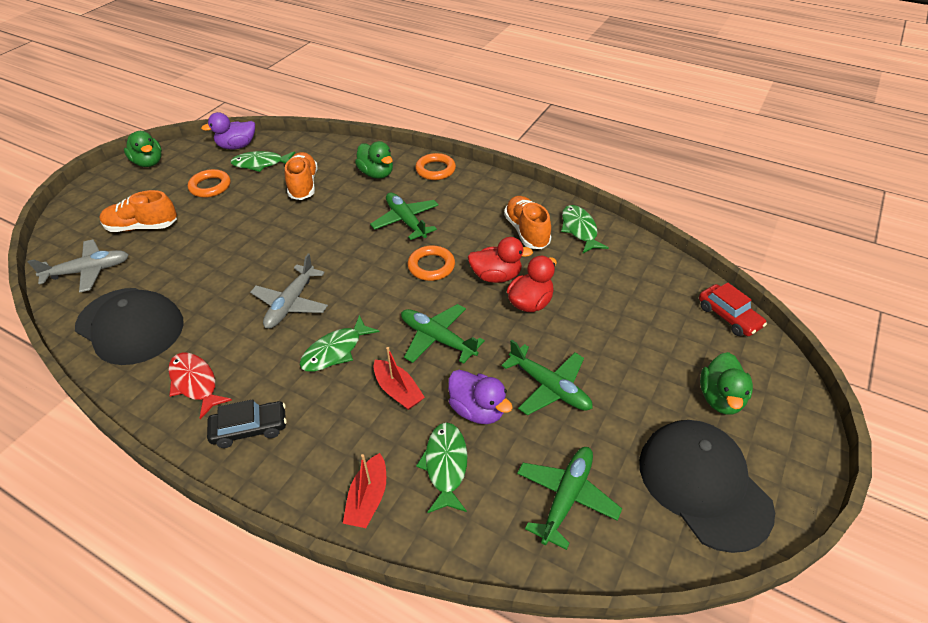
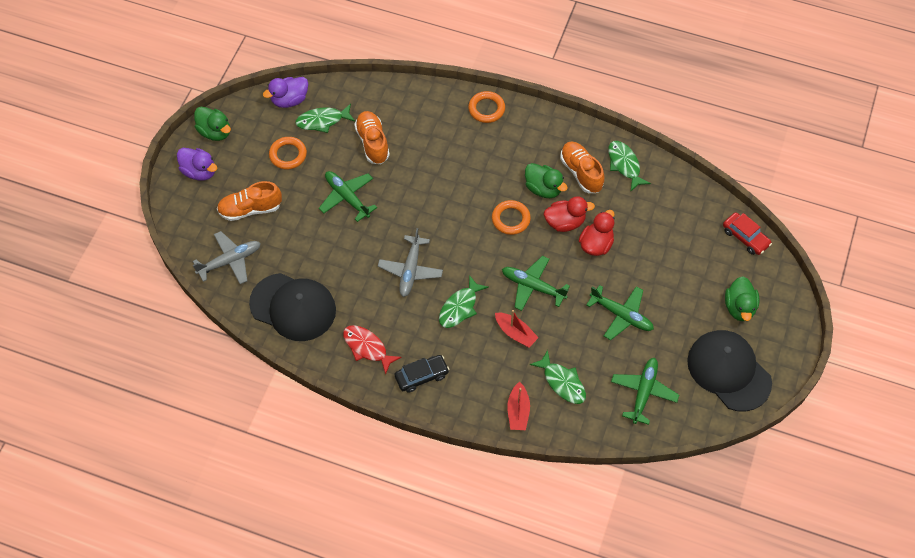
camera: 10 degrees left, 15 degrees up
(376, 174) = (434, 120): green duck -> green duck (543, 189)
(406, 221) = (476, 173): green plane -> green plane (347, 197)
(445, 465) = (562, 382): green fish -> green fish turned 150 degrees clockwise
(477, 410) = (574, 340): purple duck -> purple duck (199, 172)

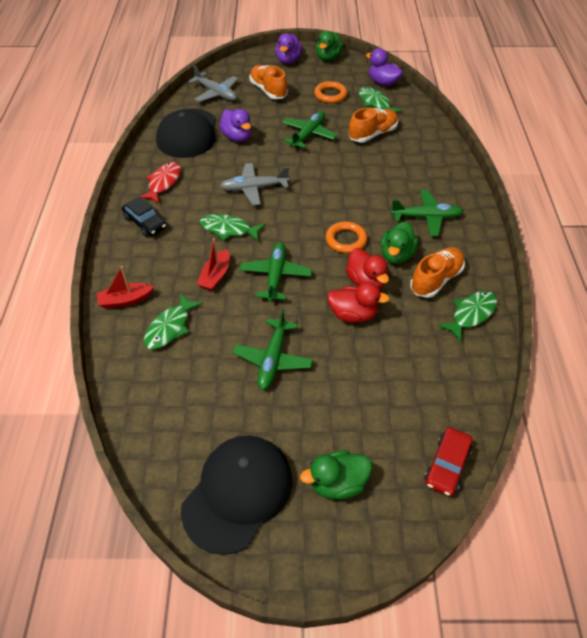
camera: 70 degrees right, 10 degrees down
(321, 262) = (237, 137): none -> purple duck
(486, 109) = (461, 192): orange ring -> none
(643, 392) = (179, 405): green plane -> green plane (426, 217)

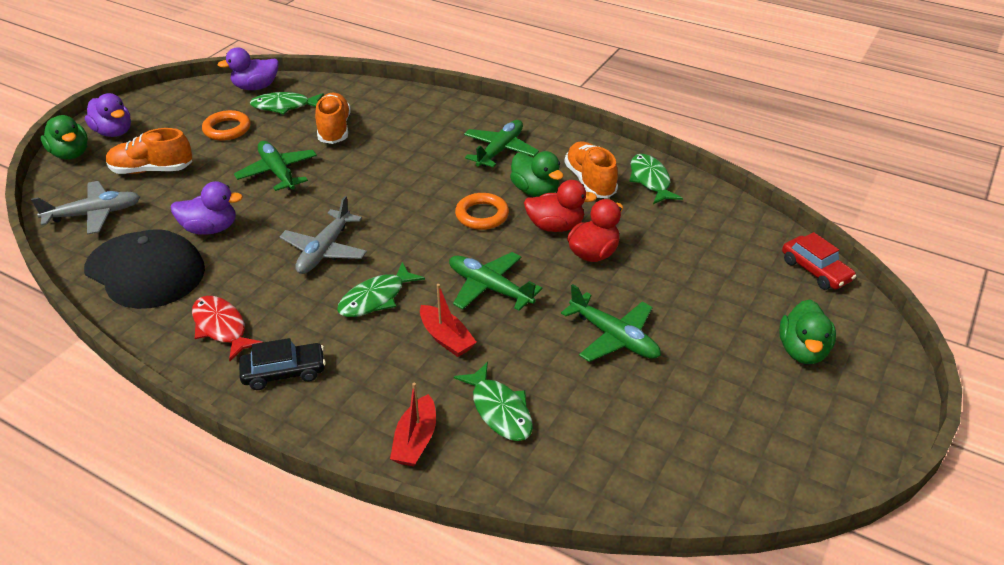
camera: 60 degrees left, 10 degrees down
(238, 493) = (780, 432): black cap -> none
(328, 58) = (155, 103): green duck -> green duck (71, 154)

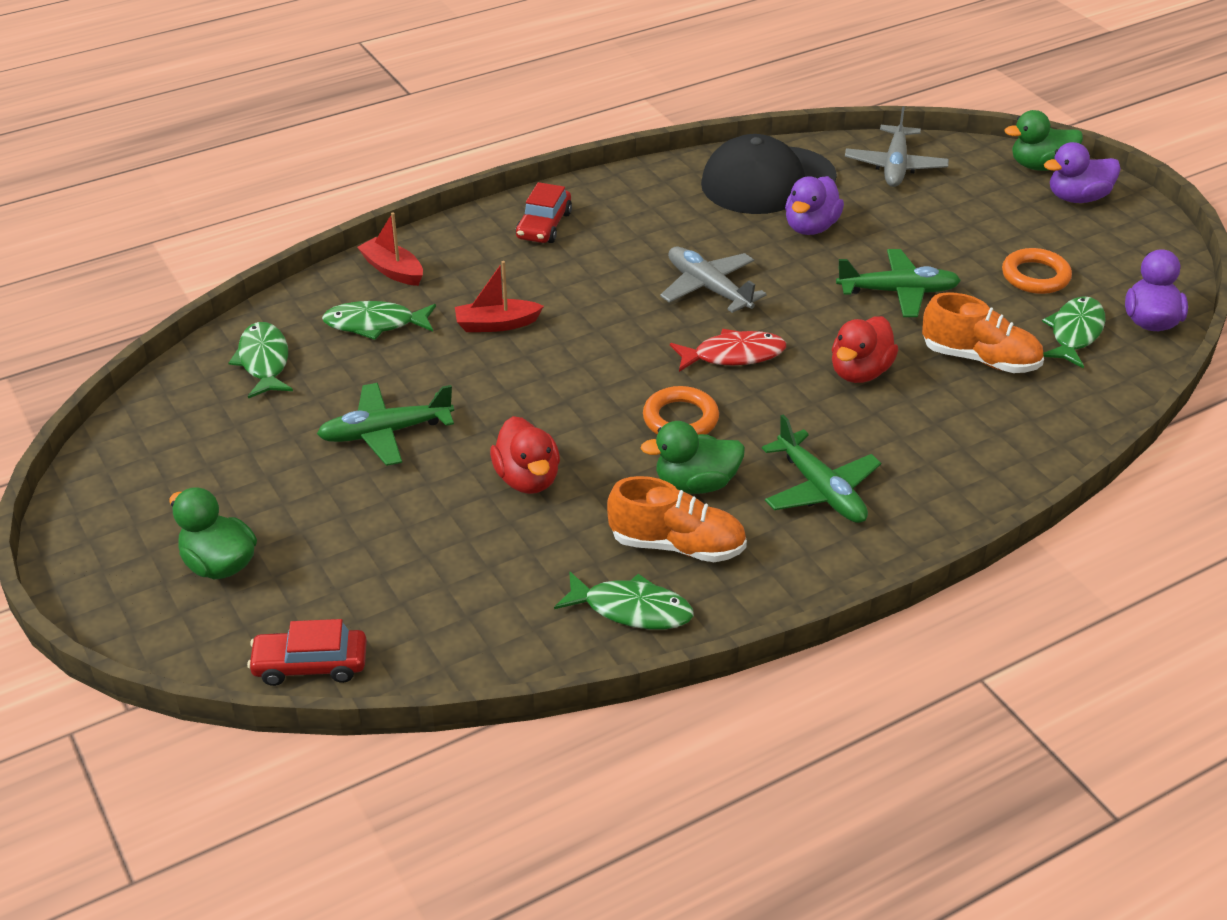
camera: 120 degrees right, 0 degrees up
(152, 170) = (966, 210): orange shoe -> none
(221, 327) = (638, 206): red fish -> red fish (733, 355)
(284, 372) = (544, 225): black car -> red car
(376, 298) = (598, 299): green fish -> green fish (264, 361)
(489, 288) = (543, 377): green plane -> none
(555, 226) = (606, 470): red duck -> red duck (860, 372)

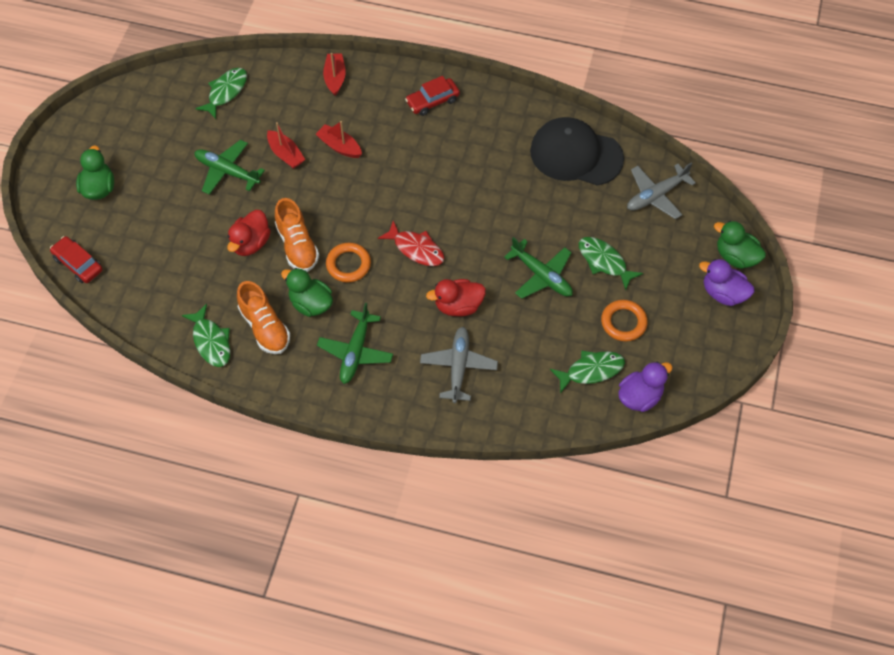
camera: 45 degrees right, 20 degrees up
(375, 324) = (291, 105): green fish -> green fish (604, 261)
(439, 371) = (286, 154): none -> red boat
(708, 288) = (457, 200): grey plane -> grey plane (458, 367)
(811, 227) = (556, 202): purple duck -> none
(980, 359) = (523, 346): orange shoe -> orange shoe (297, 245)

